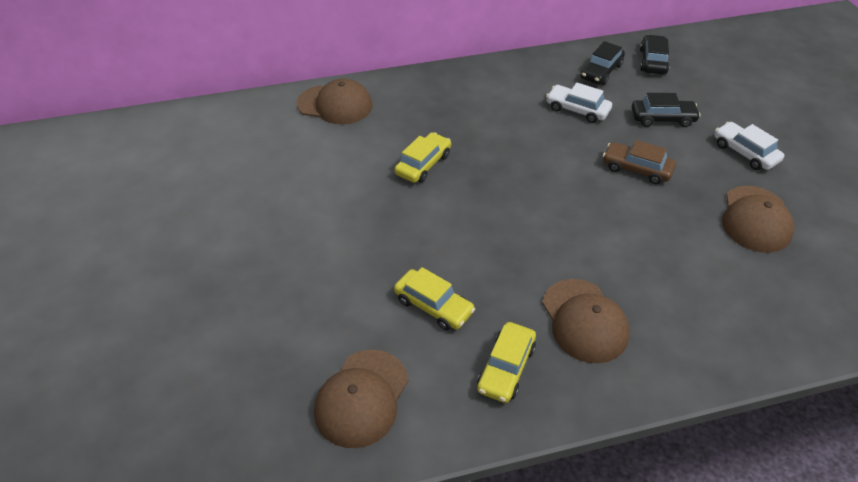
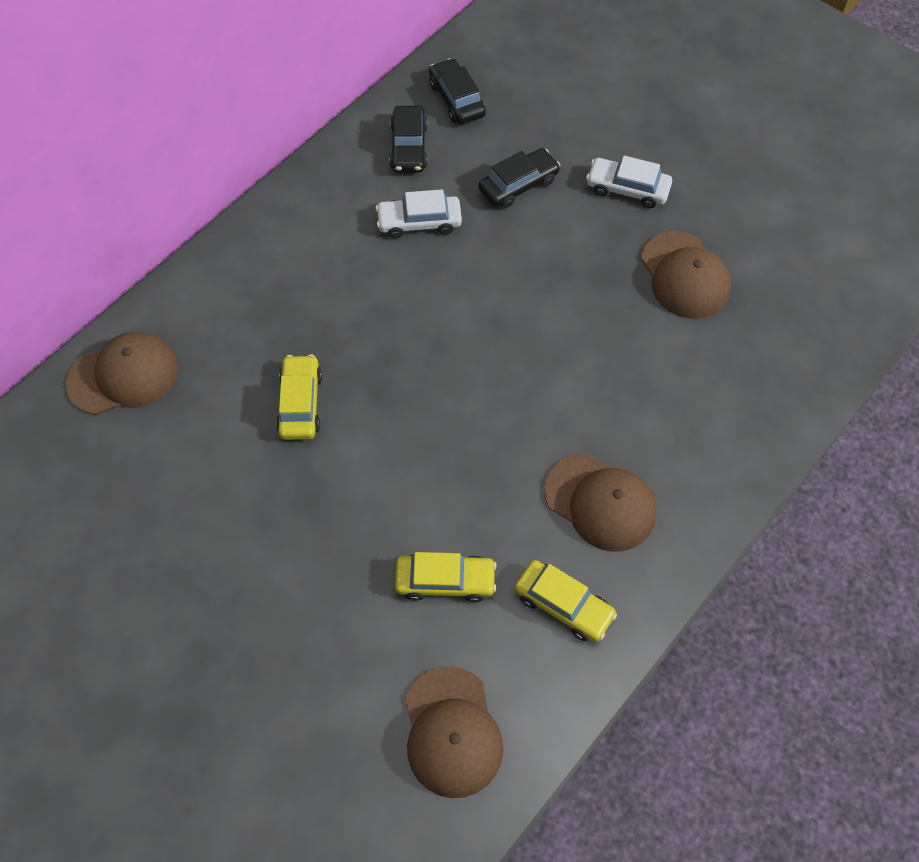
camera: 35 degrees left, 15 degrees up
(506, 368) = (563, 605): yellow car -> yellow car turned 45 degrees counterclockwise
(636, 169) = (534, 274): brown car -> none

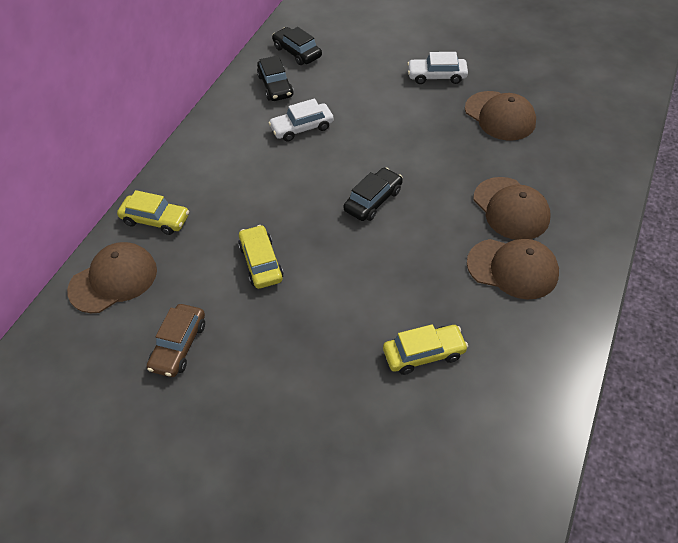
camera: 15 degrees left, 10 degrees down
(171, 484) = (179, 345): none -> brown car
(452, 731) = (478, 462): brown cap -> brown cap (511, 209)
(518, 185) = (362, 90): black car -> black car (373, 200)
(563, 605) = (520, 345): yellow car -> yellow car (155, 220)

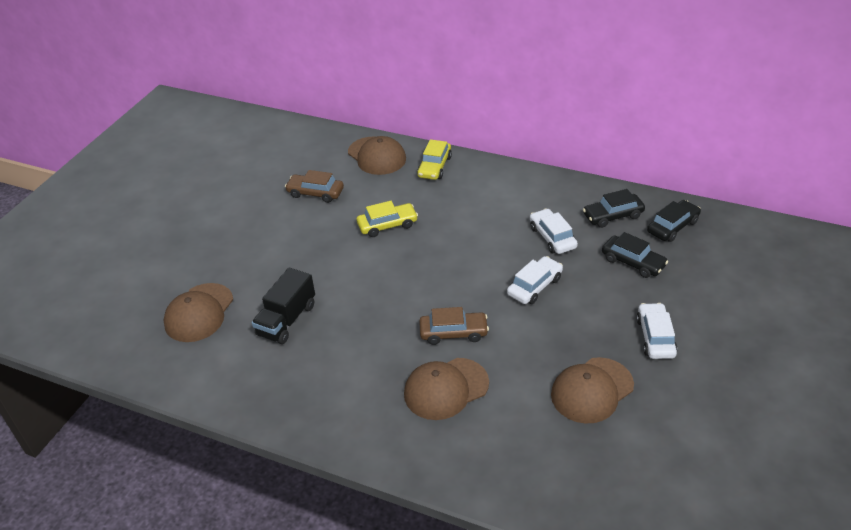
camera: 90 degrees right, 10 degrees down
(372, 143) = (534, 286): none -> white car
(373, 200) = (456, 288): black car -> black car (633, 262)
(424, 354) = (287, 320): yellow car -> black truck
(437, 203) = (453, 333): none -> brown car
(512, 268) = (368, 384): brown cap -> brown cap (199, 313)

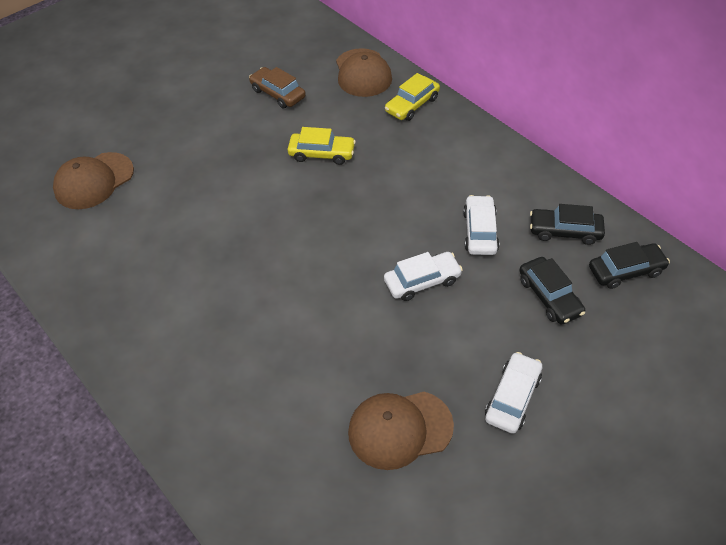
camera: 25 degrees right, 10 degrees up
(287, 320) = (162, 220): black truck -> none
(446, 389) = (255, 359): brown cap -> none
(453, 333) = (304, 299): brown car -> none

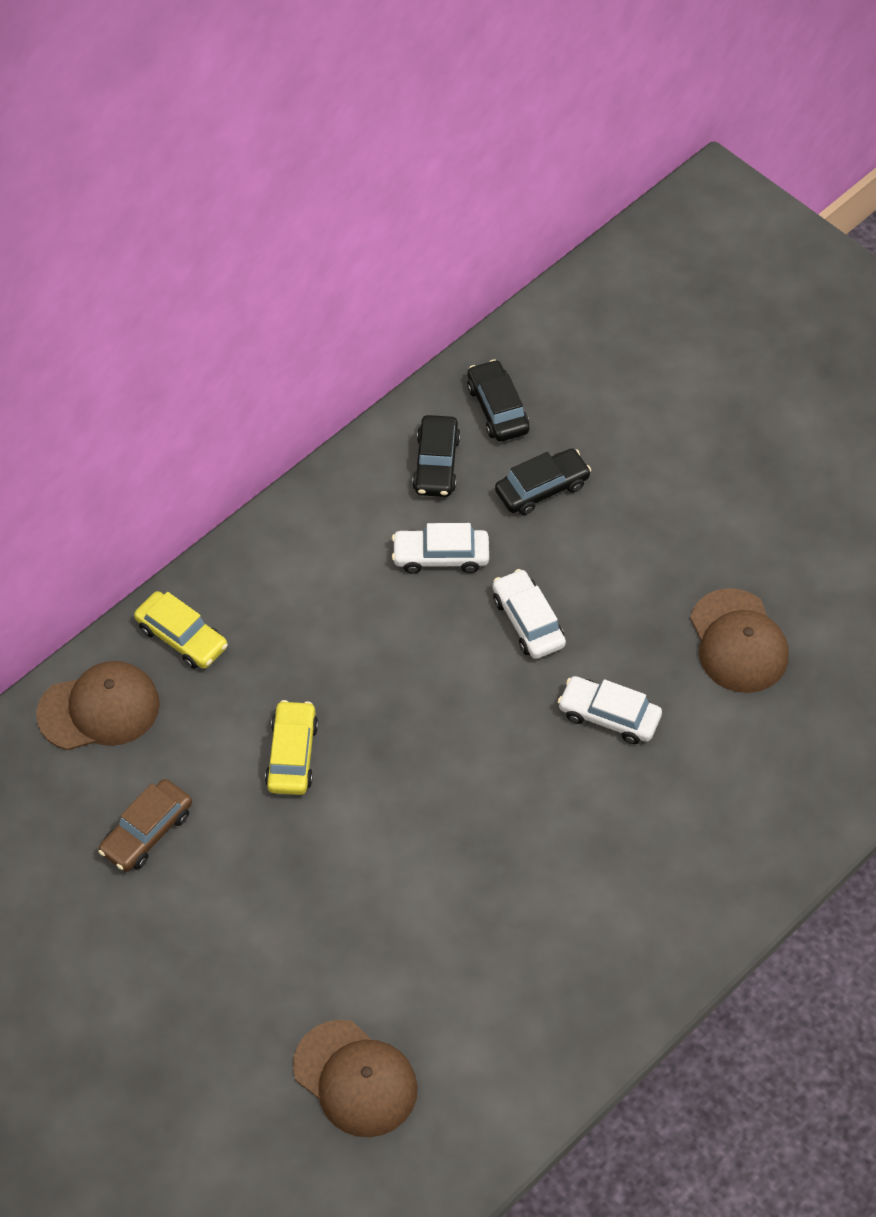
camera: 95 degrees left, 5 degrees up
(512, 397) = (686, 533): white car -> white car (609, 716)

